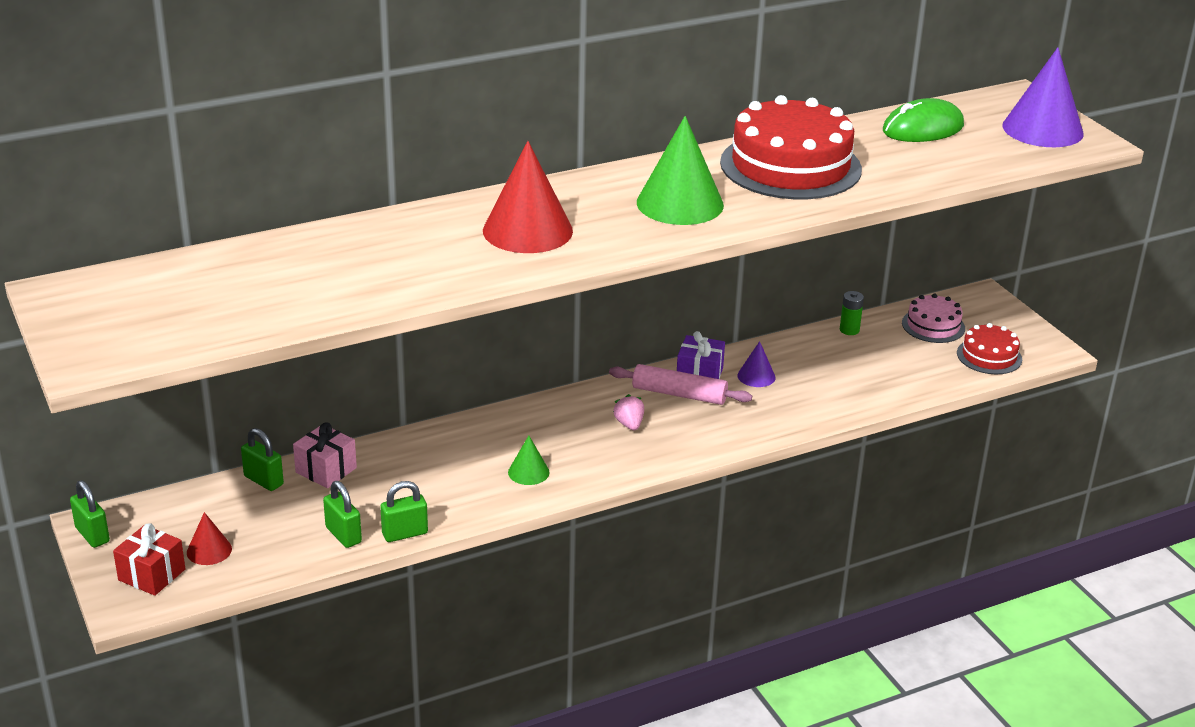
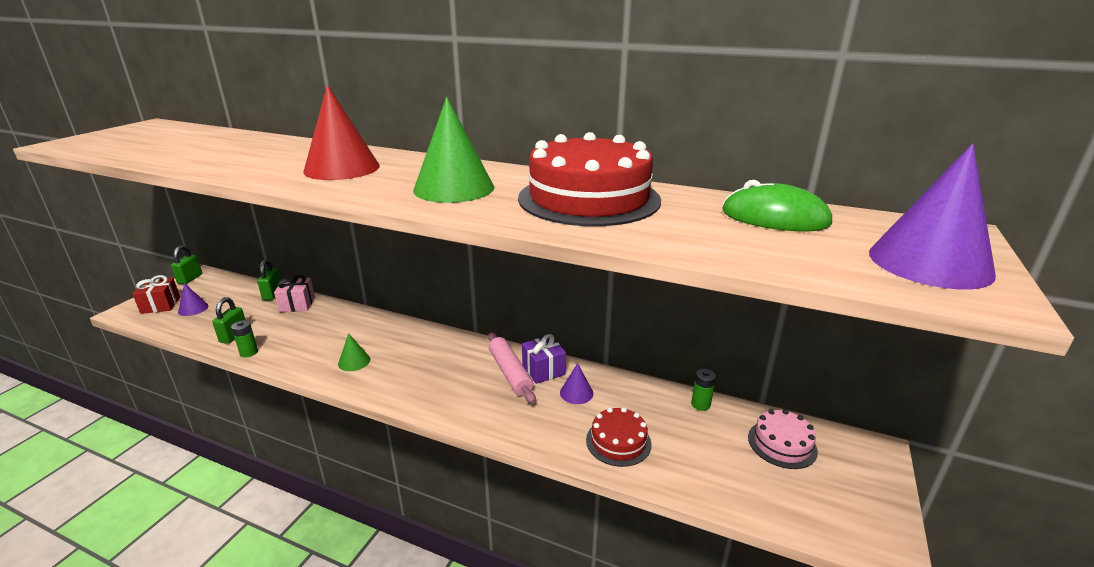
camera: 50 degrees right, 5 degrees down
(209, 550) = (193, 309): red cone -> purple cone
(405, 533) = (249, 352): green padlock -> green battery
(629, 424) = (450, 371): pink strawberry -> none
(989, 356) = (799, 503): red cake -> red cake (618, 442)

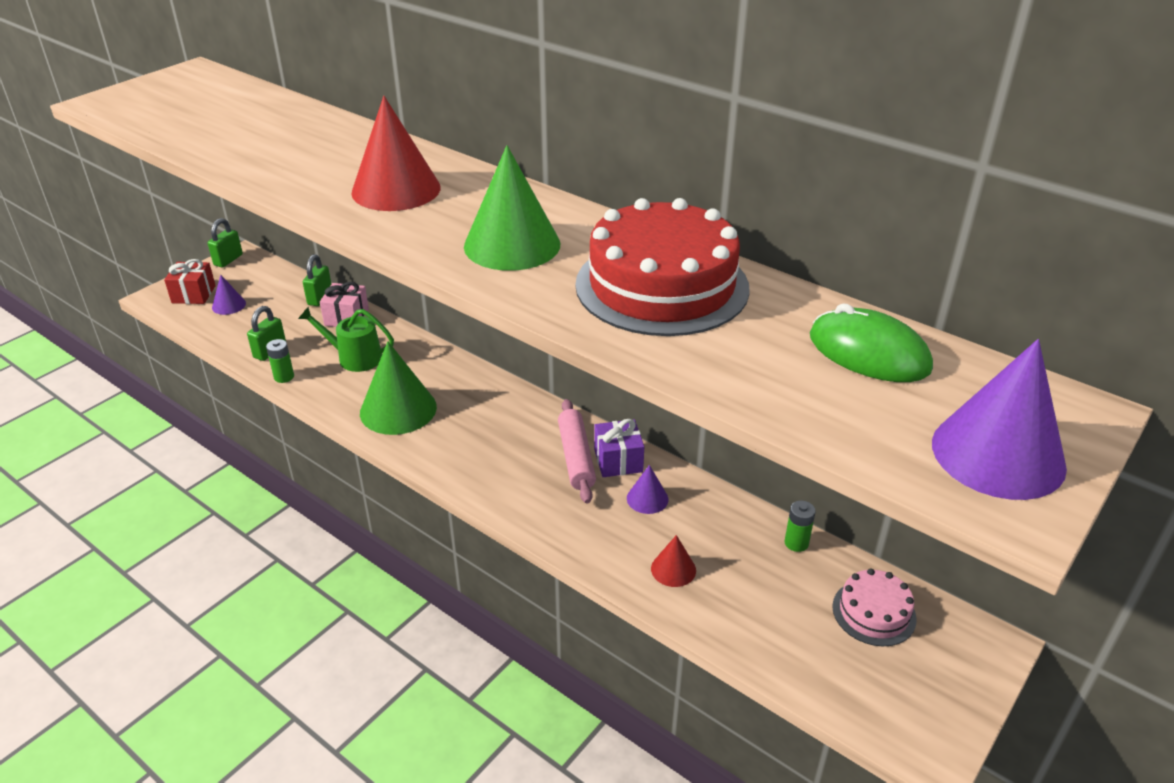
camera: 15 degrees right, 10 degrees up
(309, 330) = (354, 358): none -> green watering can
(354, 361) = (398, 409): green cone -> green cone, size x2.02
(618, 442) = (673, 569): red cake -> red cone

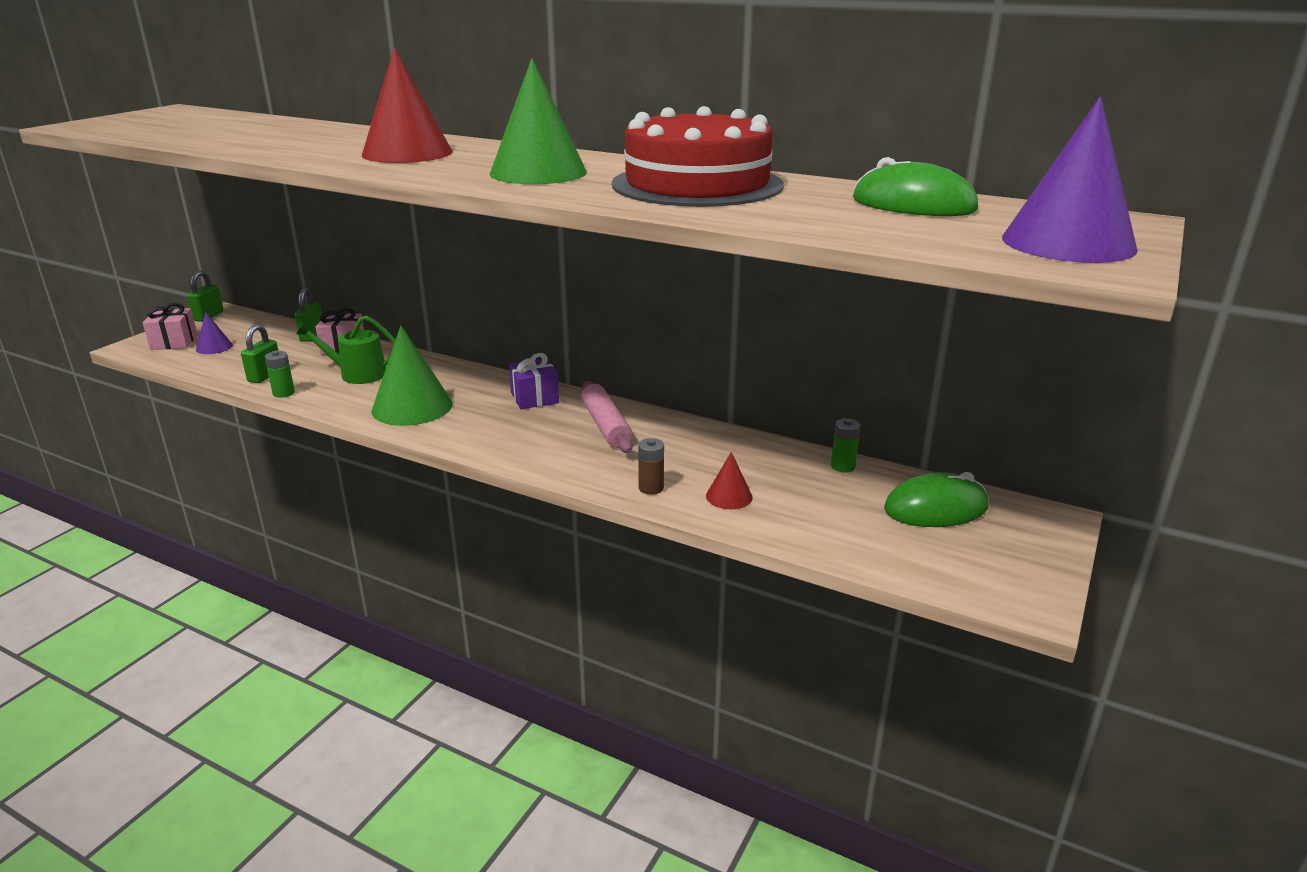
camera: 10 degrees left, 10 degrees down
(193, 294) = (174, 342): red gift -> pink gift
(601, 548) = (651, 488): none -> brown battery
(618, 461) = (649, 424): purple gift -> purple gift (534, 398)
(647, 498) = (686, 448): purple cone -> none
(874, 612) = (936, 508): pink cake -> green mouse

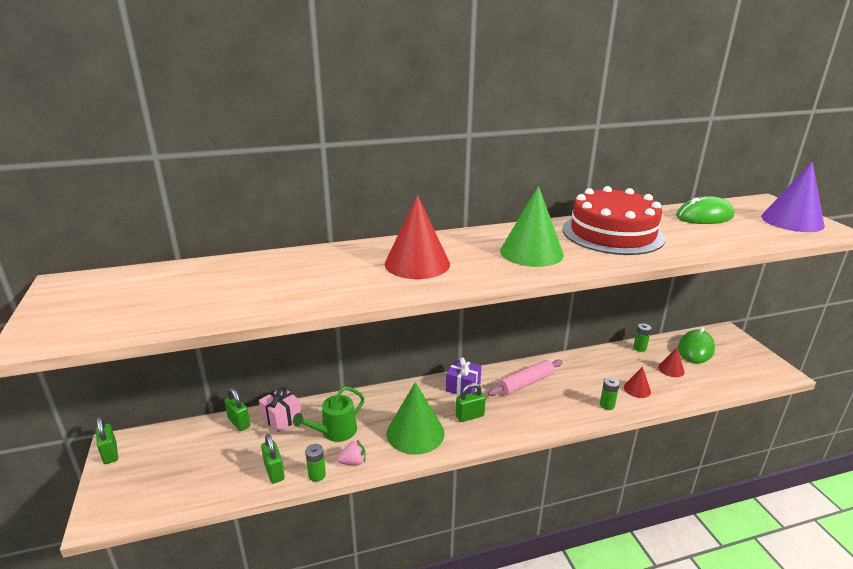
camera: 45 degrees left, 0 degrees up
(174, 342) = (131, 491): pink gift -> none
(214, 347) = (179, 475): purple cone -> none
(323, 399) = (353, 462): none -> pink strawberry
(486, 420) = (470, 416): none -> green padlock
(606, 426) = (525, 383): pink rolling pin -> pink rolling pin turned 60 degrees counterclockwise
(651, 488) = (607, 405): brown battery -> green battery
(833, 505) = (671, 369): none -> red cone

